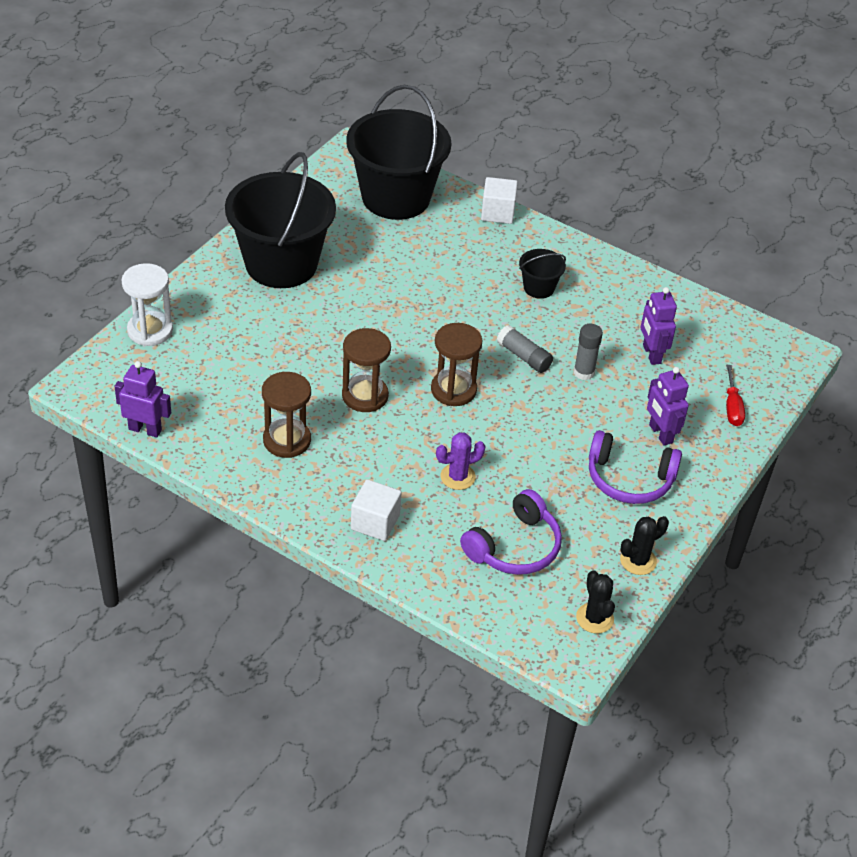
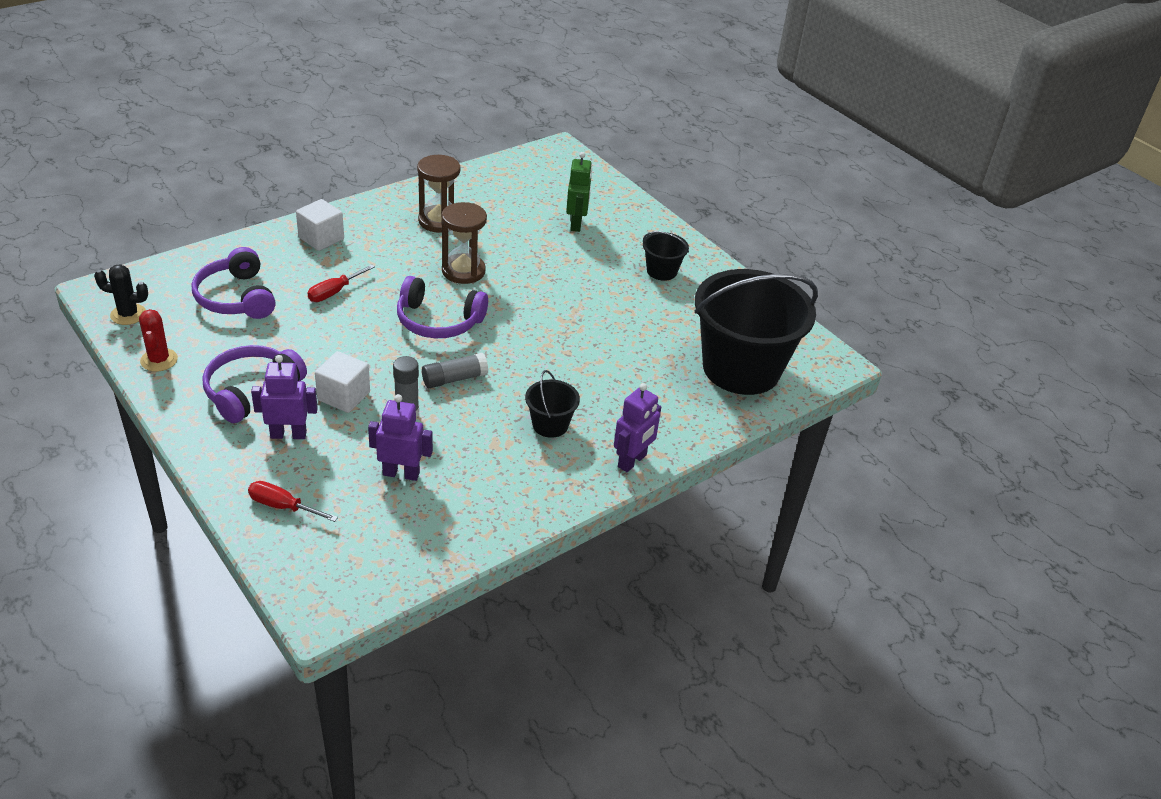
camera: 110 degrees right, 5 degrees down
(145, 429) = (494, 165): purple robot -> purple robot (632, 461)
(150, 330) = (604, 189): white hourglass -> none
(231, 337) = (576, 224): none -> green robot
(281, 264) = (661, 271): black bucket -> black bucket, size x0.43
(453, 390) = (438, 321): brown hourglass -> purple headphones
(457, 477) = (335, 292): purple cactus -> red screwdriver
(497, 213) = (690, 436): white cube -> white cube (344, 396)
(638, 561) = (159, 360): black cactus -> red cactus

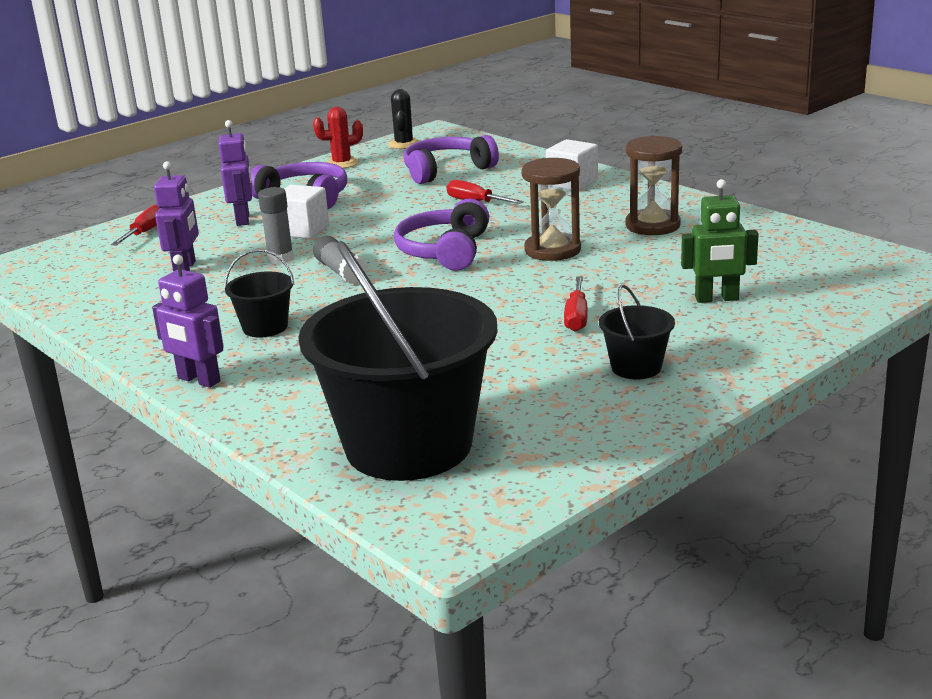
camera: 90 degrees right, 15 degrees down
(583, 280) = (576, 316): none -> red screwdriver

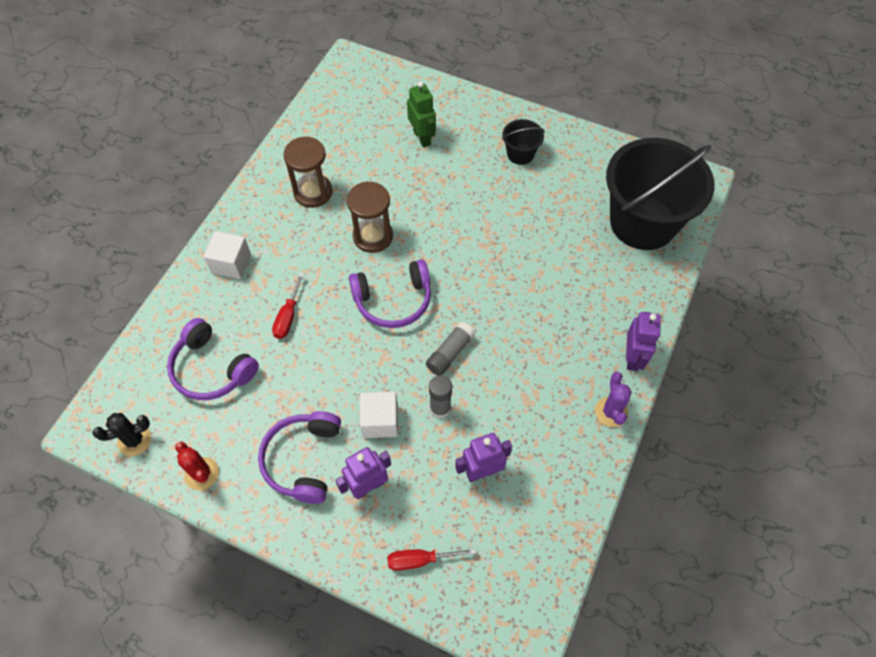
camera: 115 degrees left, 35 degrees up
(150, 349) = (611, 412): none -> purple cactus
(265, 327) = (552, 357): black bucket -> none
(576, 316) = (470, 195): red screwdriver -> none

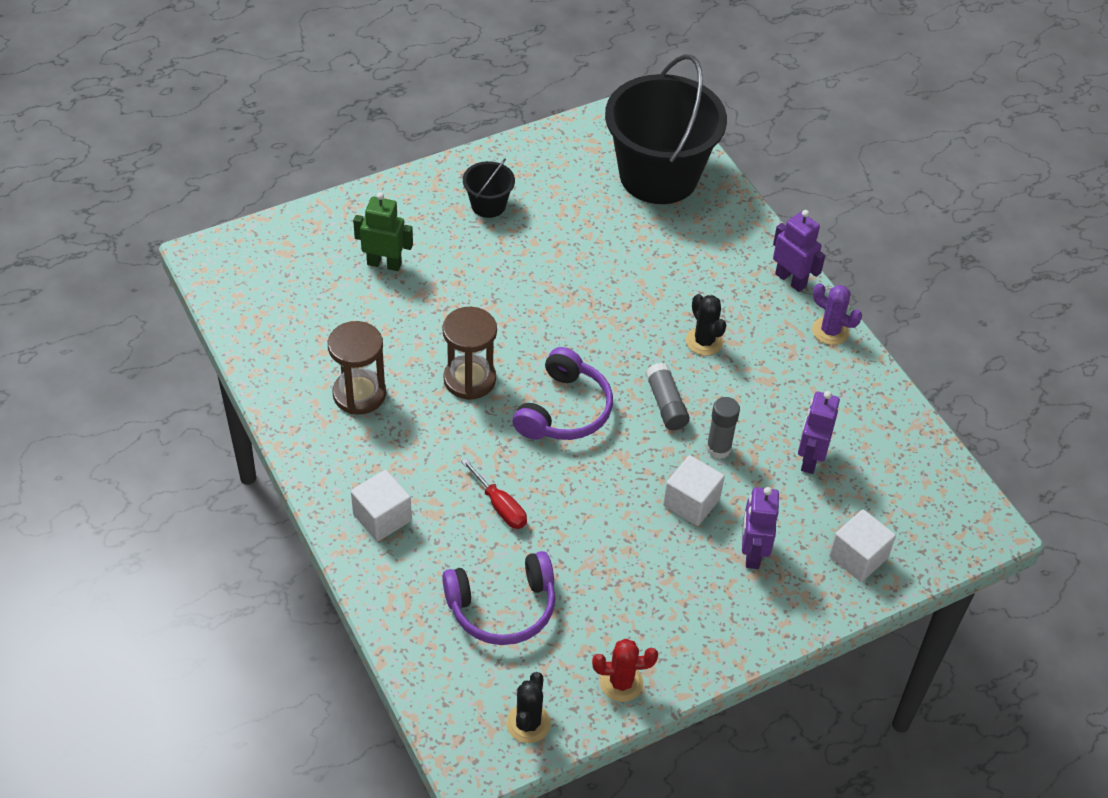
camera: 55 degrees left, 10 degrees down
(303, 460) = (679, 588): purple headphones -> none
(420, 560) = (858, 557): red screwdriver -> white cube
(525, 340) = (704, 341): none -> black cactus

